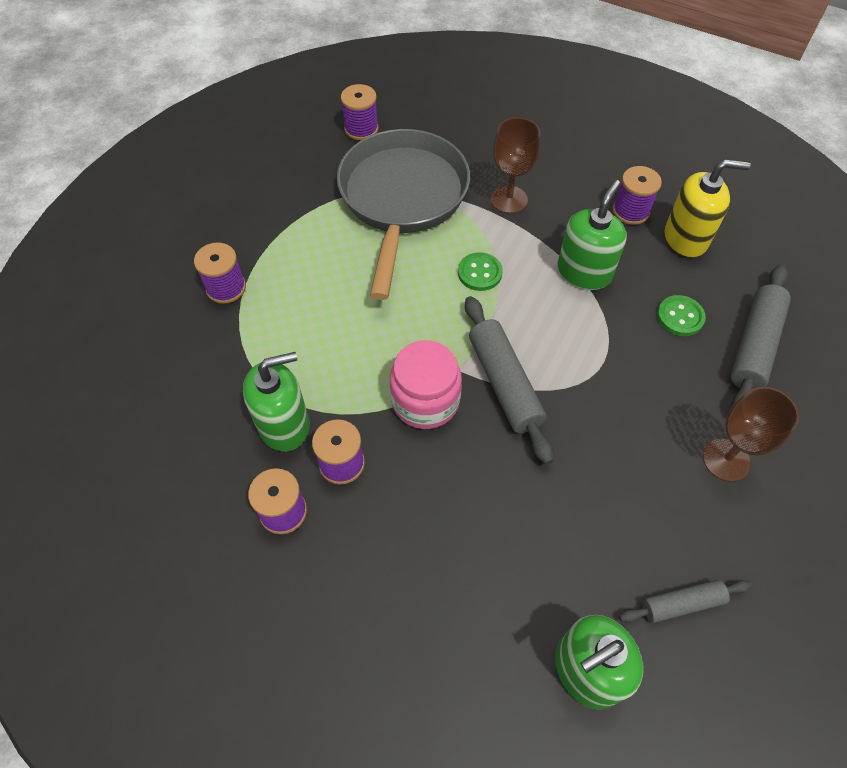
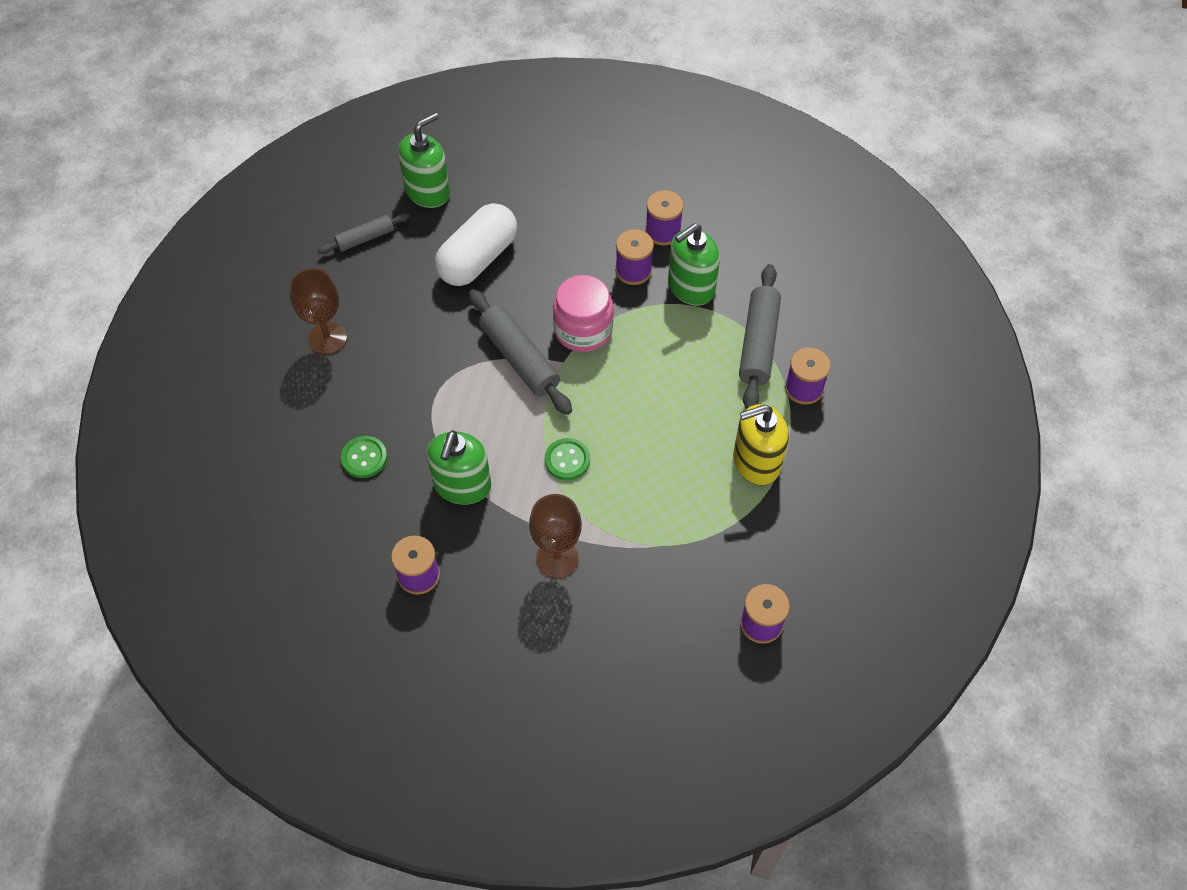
camera: 165 degrees right, 0 degrees up
(402, 199) = (674, 531): grey pan -> none
(530, 529) = (478, 259): none -> white capsule
(685, 238) = (357, 552): yellow soap dispenser -> yellow soap dispenser (756, 462)
(754, 346) = (294, 444): grey rolling pin -> grey rolling pin (758, 343)

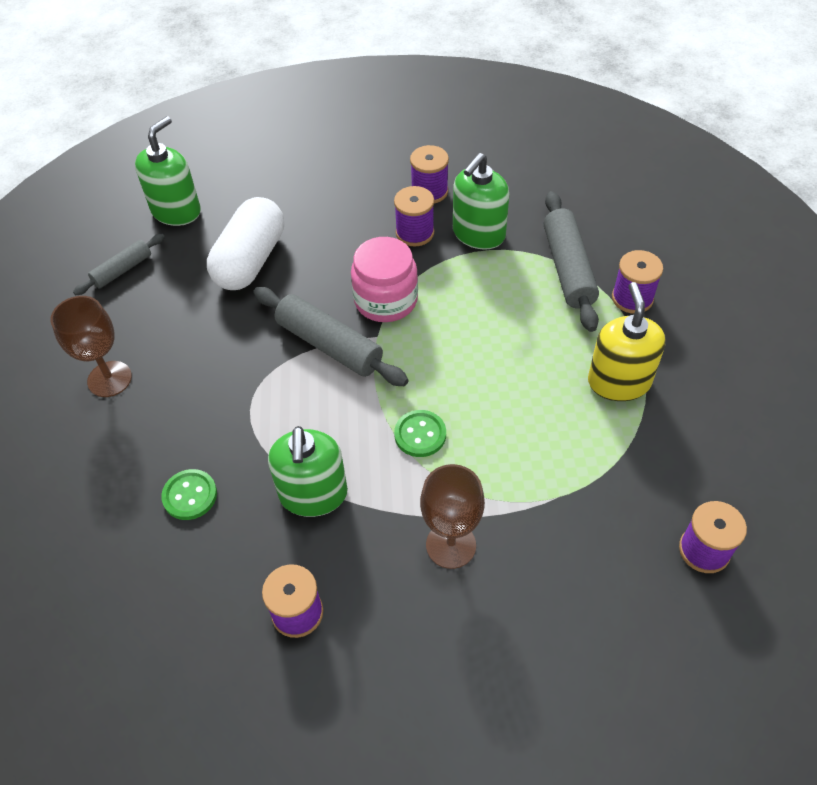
camera: 15 degrees left, 5 degrees down
(756, 462) = (619, 382): yellow soap dispenser -> yellow soap dispenser turned 120 degrees clockwise

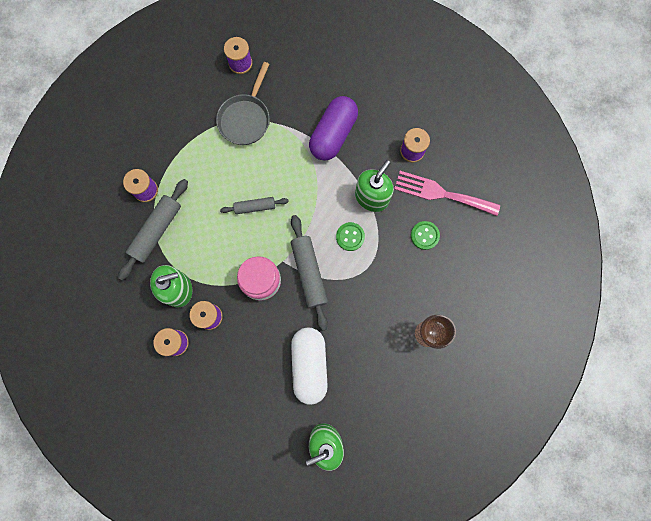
camera: 145 degrees left, 25 degrees up
(122, 270) = (382, 413): grey rolling pin -> grey rolling pin (255, 207)
(200, 576) = (441, 193): none -> pink fork
(250, 260) = (309, 365): white capsule -> white capsule turned 60 degrees counterclockwise
(420, 434) = (305, 192): green button -> green button (350, 237)
(451, 545) = (333, 134): brown goblet -> purple capsule
(605, 472) = (245, 119): none -> grey pan
(619, 382) = (198, 153): yellow soap dispenser -> none

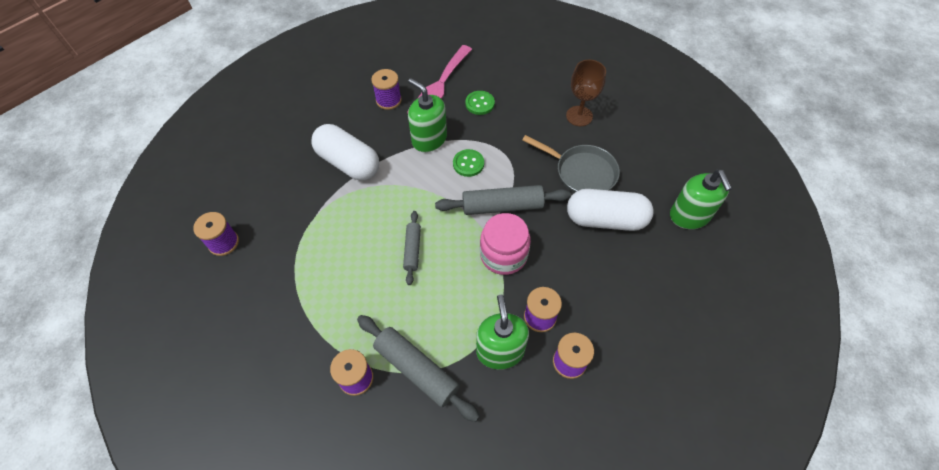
camera: 80 degrees left, 20 degrees down
(245, 119) = (298, 246): grey pan -> grey pan (581, 172)
(333, 134) = (348, 163): purple capsule -> white capsule

